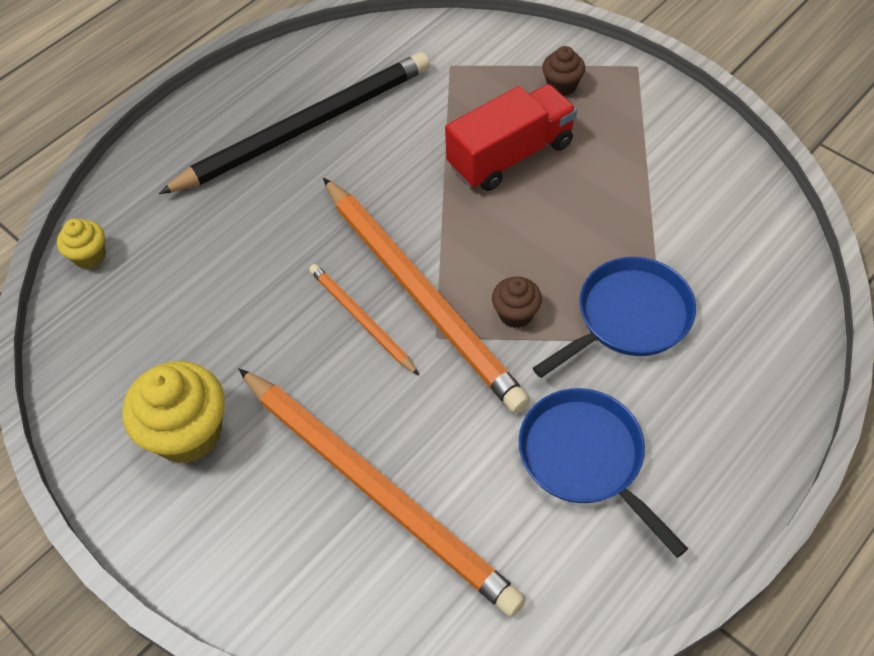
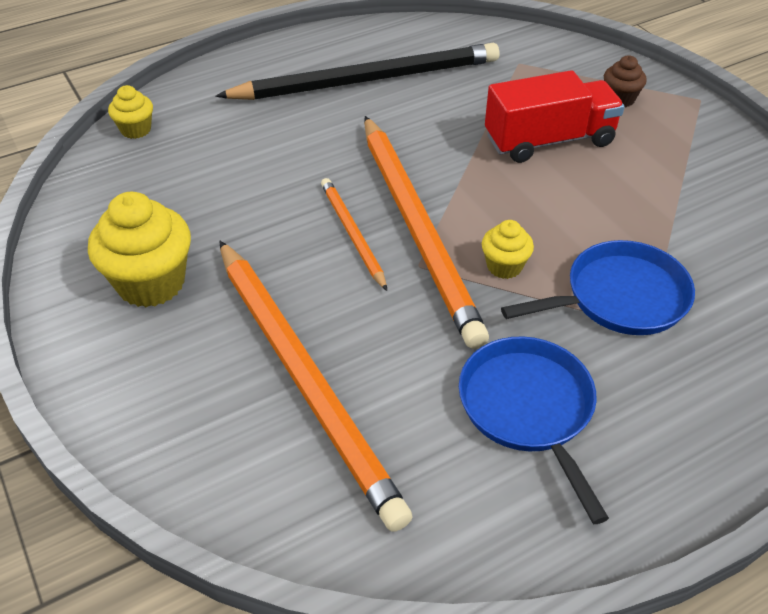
camera: 15 degrees right, 10 degrees down
(515, 314) = (504, 266): brown cupcake -> yellow cupcake

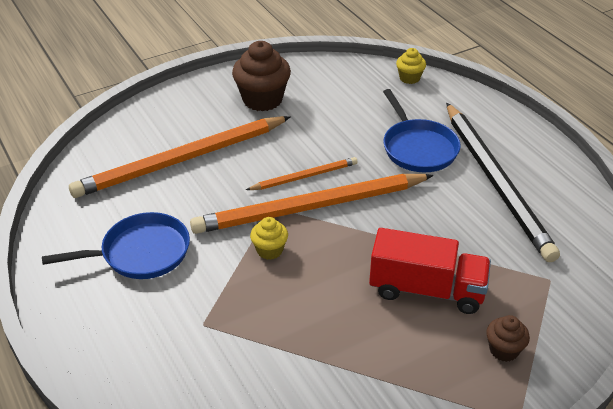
camera: 90 degrees right, 5 degrees down
(151, 283) = (262, 99): yellow cupcake -> brown cupcake
(549, 140) = (427, 290): red truck -> red truck turned 60 degrees counterclockwise
(619, 298) = (233, 311): blue pan -> blue pan (418, 148)

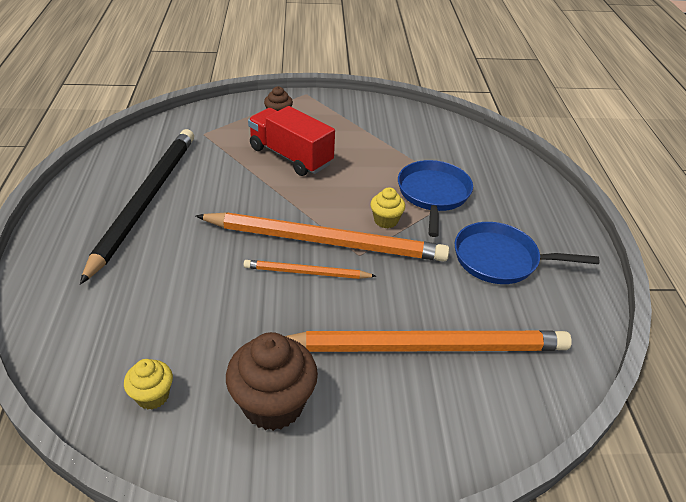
camera: 155 degrees left, 0 degrees up
(409, 78) = (59, 355): yellow cupcake -> yellow cupcake (152, 396)
(418, 148) = (169, 257): blue pan -> blue pan (433, 194)

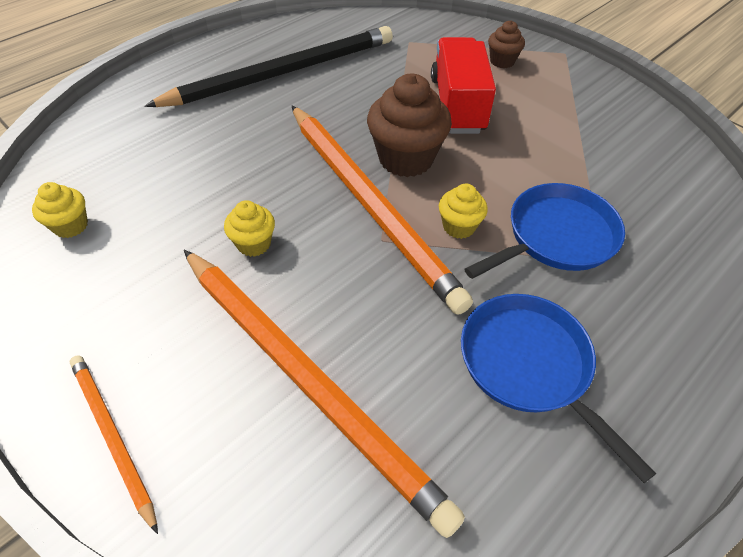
camera: 50 degrees right, 10 degrees up
(273, 404) = (122, 307): brown cupcake -> brown cupcake (406, 158)
(295, 309) = (254, 244): none -> yellow cupcake
(306, 272) = (311, 219): orange pencil -> orange pencil (112, 436)

